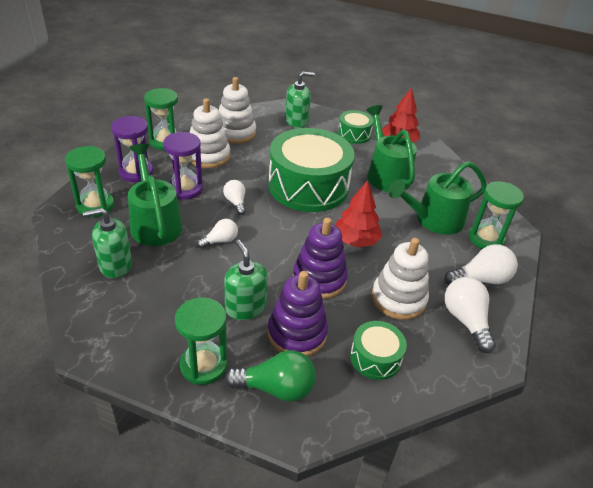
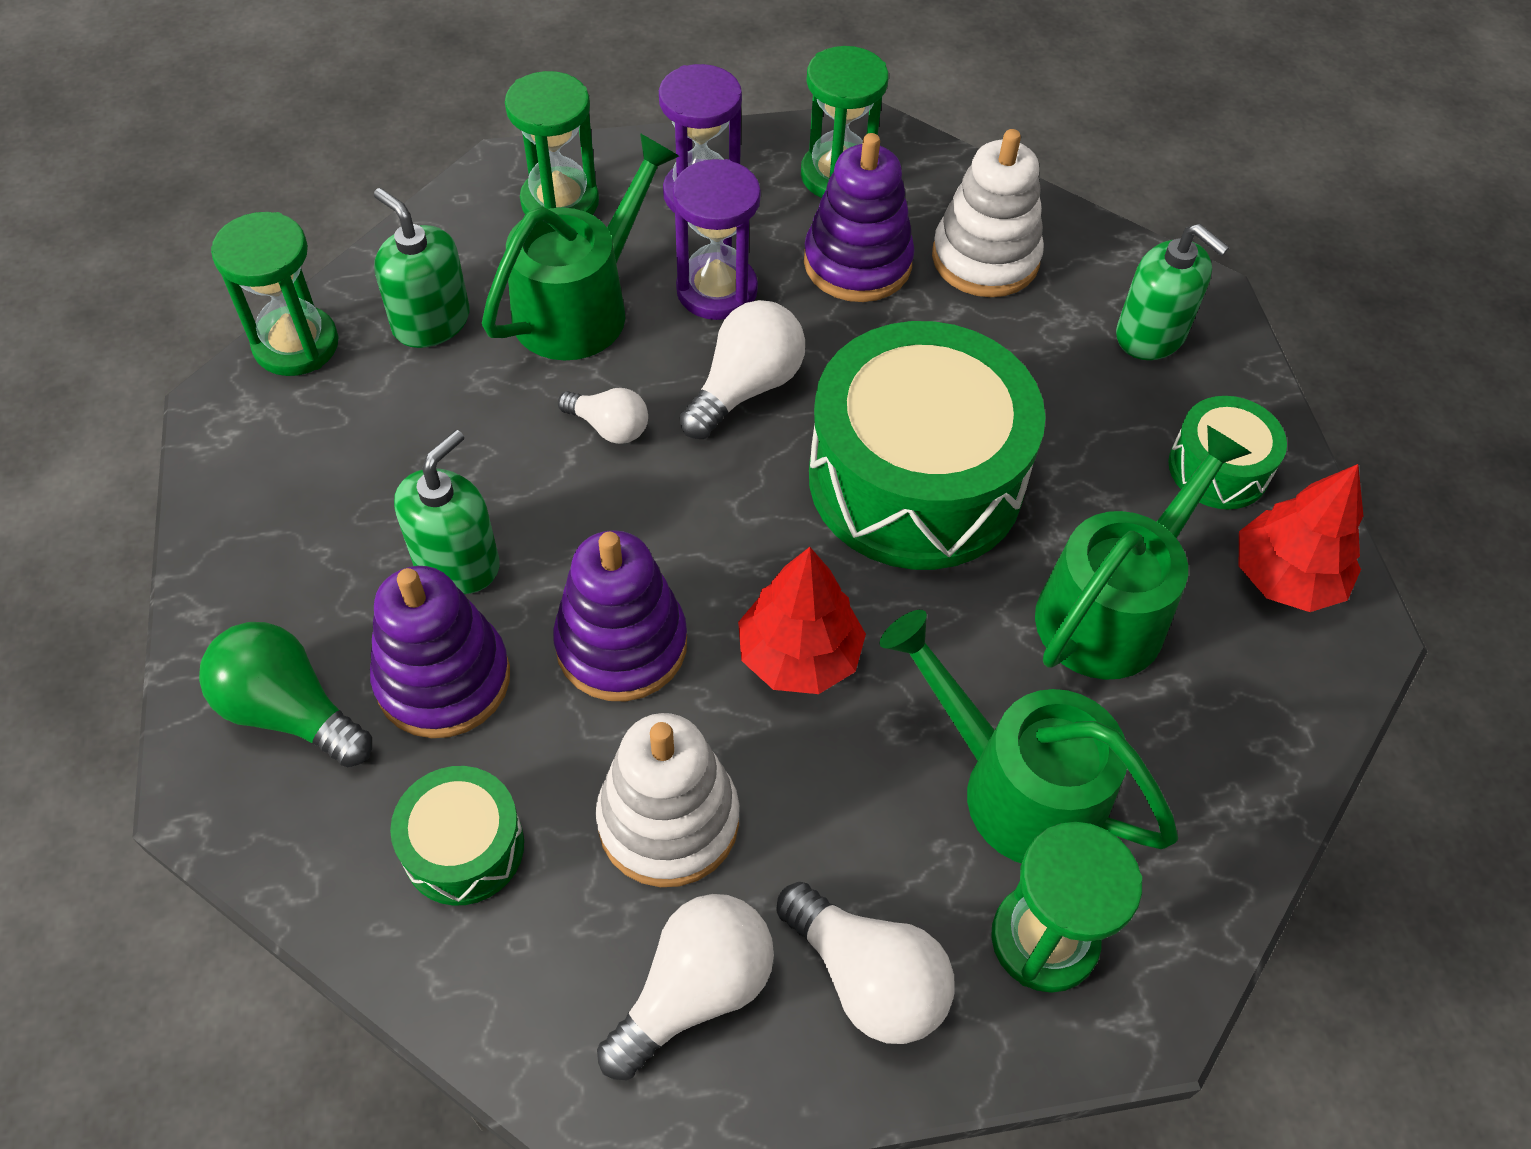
camera: 60 degrees right, 15 degrees up
(203, 365) = (280, 576): green hourglass -> green hourglass (296, 345)
(208, 156) = (857, 263): white stacking toy -> purple stacking toy
(236, 202) = (745, 388): white light bulb -> white light bulb, size x1.63
(276, 388) = (290, 711): green light bulb -> green light bulb turned 150 degrees clockwise

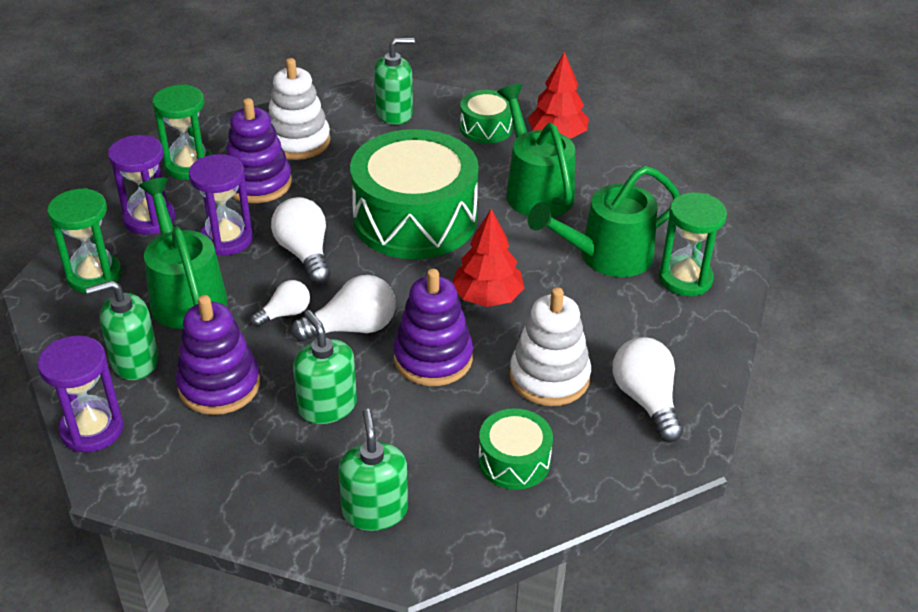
camera: 60 degrees left, 15 degrees down
(290, 711) = (375, 510): green light bulb -> green soap dispenser
(296, 345) = (92, 429): green hourglass -> purple hourglass
(443, 679) = (402, 436): purple stacking toy -> purple stacking toy (219, 385)
(867, 977) = (672, 340): white light bulb -> white light bulb (352, 328)

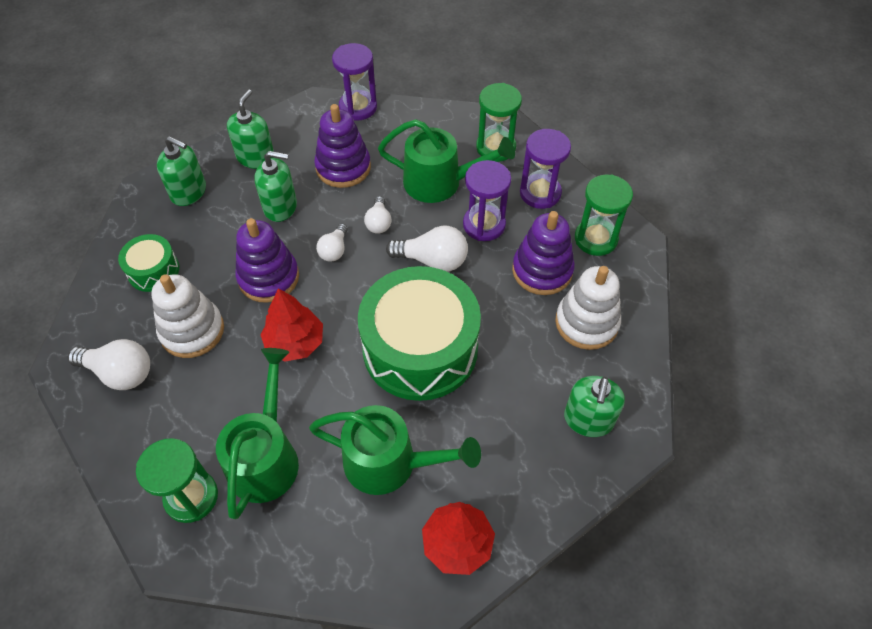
camera: 125 degrees right, 15 degrees up
(135, 361) = (397, 140): green soap dispenser -> green soap dispenser (256, 157)
(352, 328) = (334, 250): white light bulb -> white light bulb, size x0.61
(486, 128) = (513, 485): green drum -> none

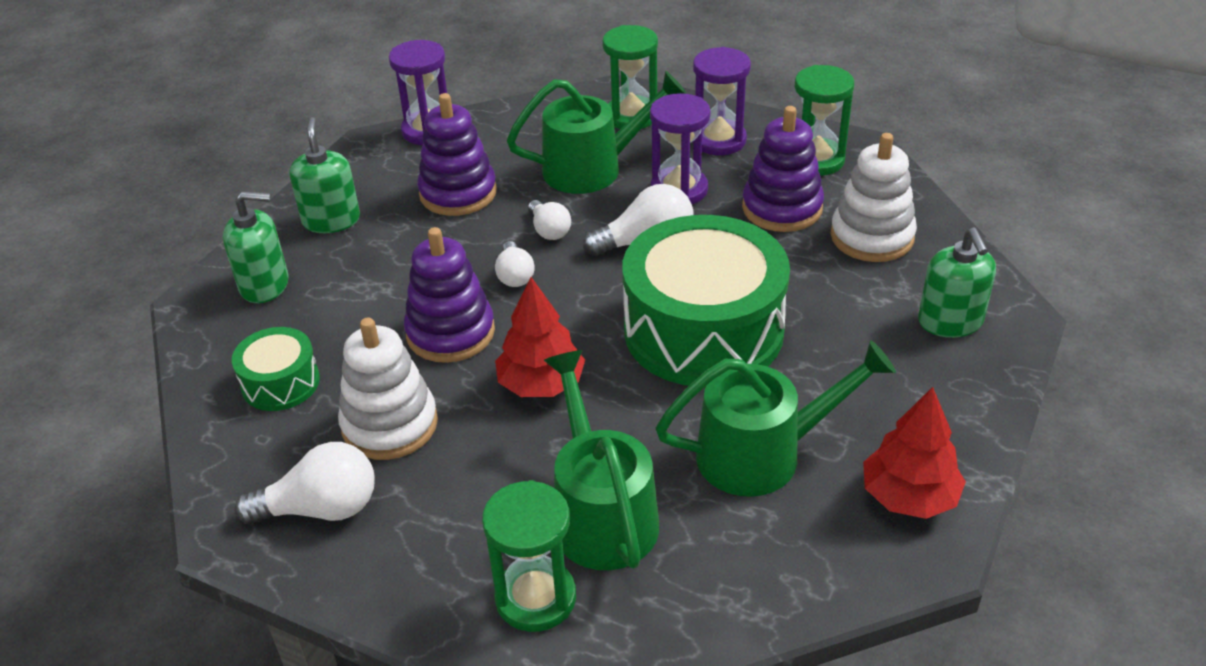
camera: 25 degrees left, 15 degrees down
(280, 207) = (407, 258): green soap dispenser -> none

